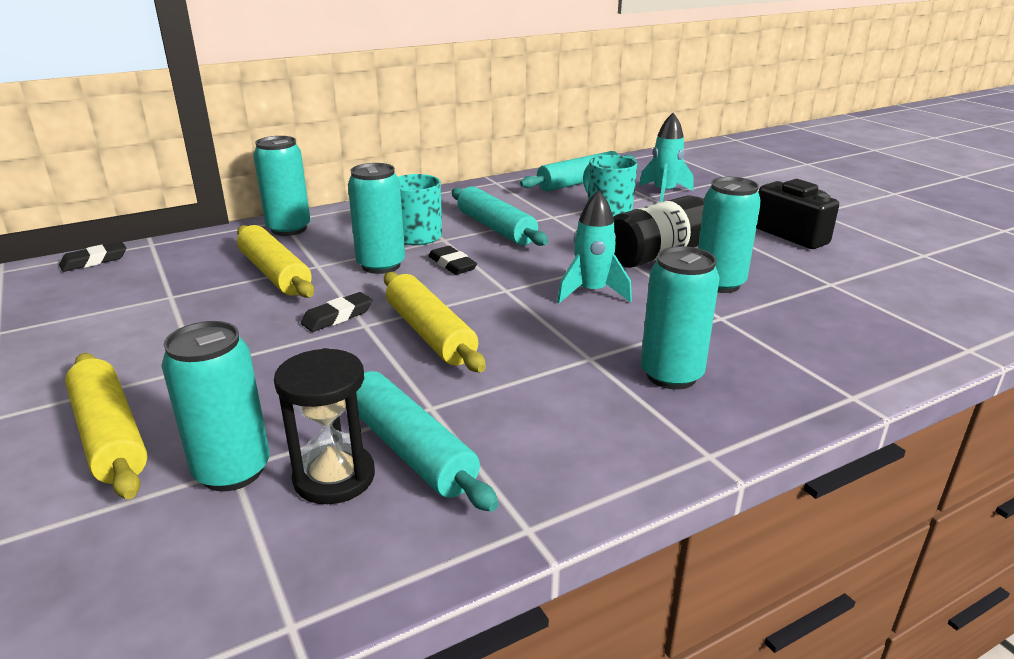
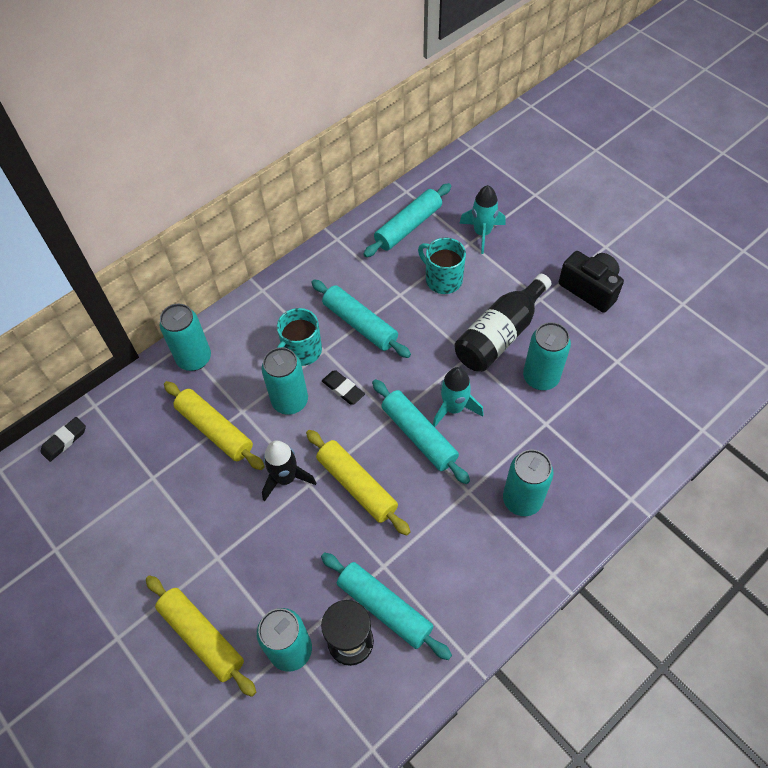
camera: 10 degrees left, 30 degrees up
(337, 316) = (286, 478): black eraser -> black rocket
(536, 306) = (419, 435): none -> turquoise rolling pin

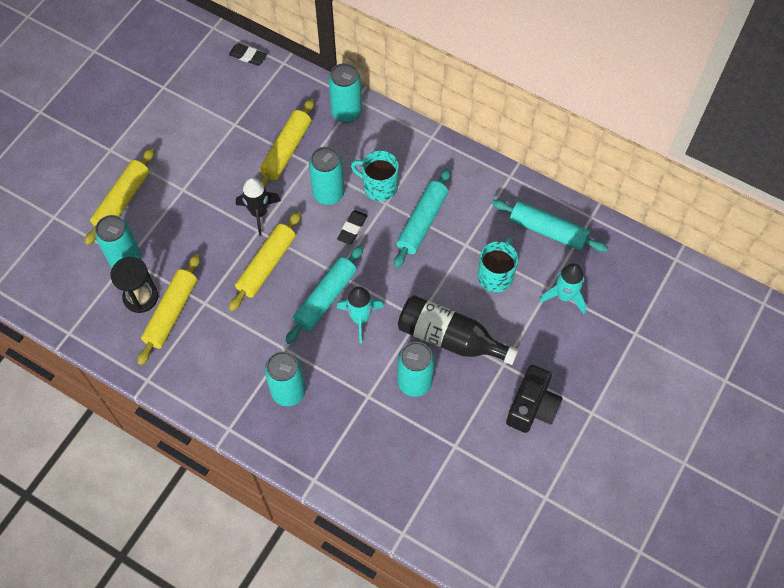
camera: 70 degrees right, 5 degrees up
(384, 608) = (171, 313): turquoise rolling pin -> yellow rolling pin

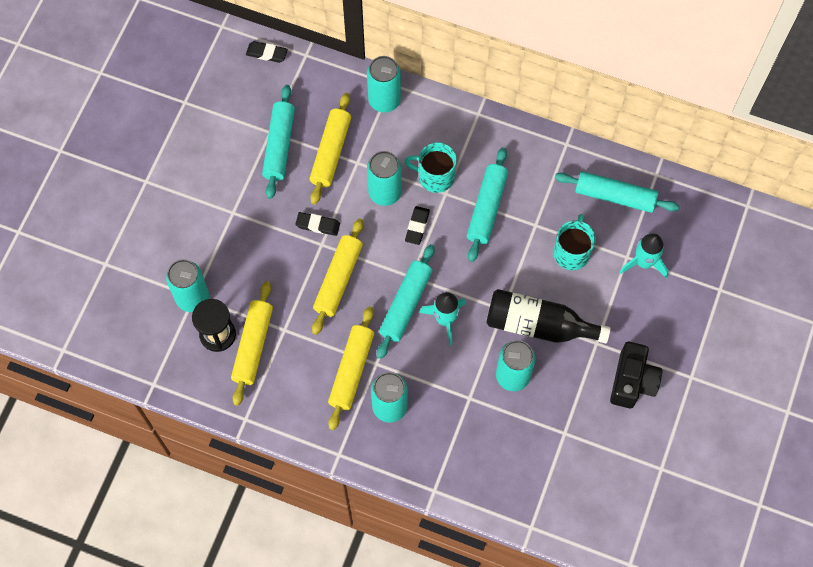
camera: 10 degrees left, 5 degrees up
(122, 201) = (173, 235): yellow rolling pin -> yellow rolling pin (351, 370)
(240, 137) = (279, 145): none -> turquoise rolling pin
(259, 213) = (318, 225): black rocket -> black eraser

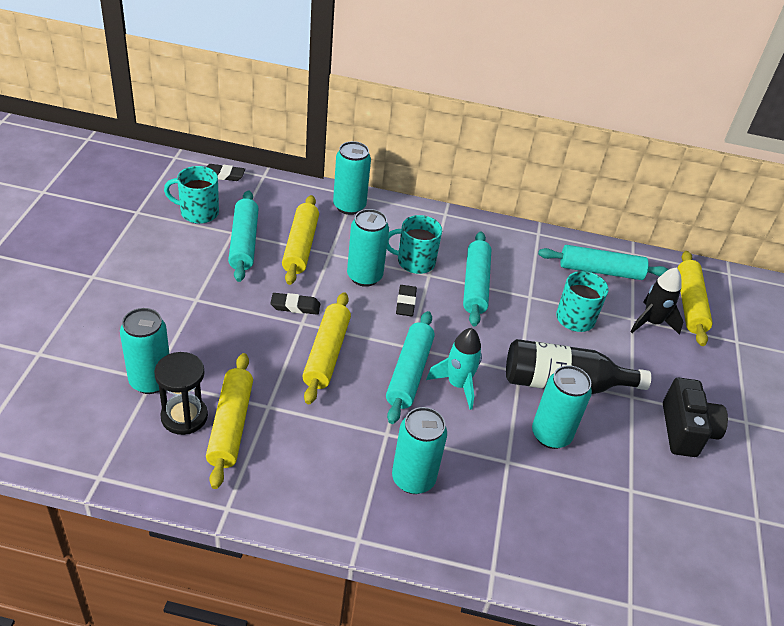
camera: 15 degrees left, 25 degrees down
(240, 105) = (198, 212): none -> turquoise mug
(351, 370) = (358, 443): yellow rolling pin -> yellow rolling pin (689, 304)
(644, 262) = (651, 322): turquoise rocket -> black rocket

